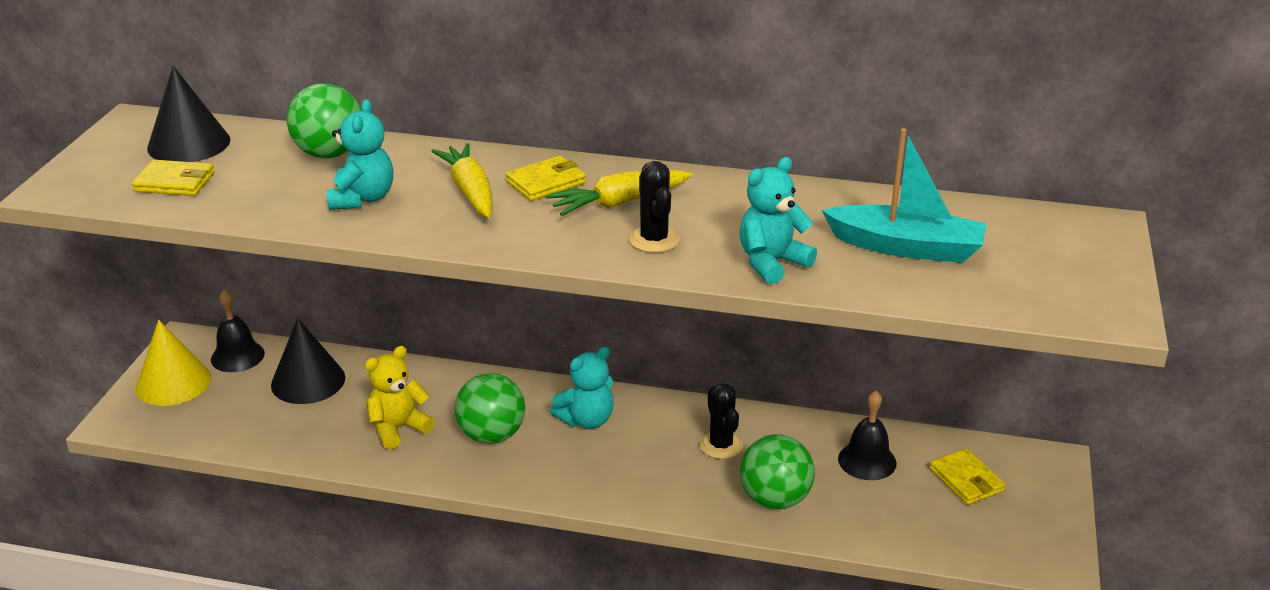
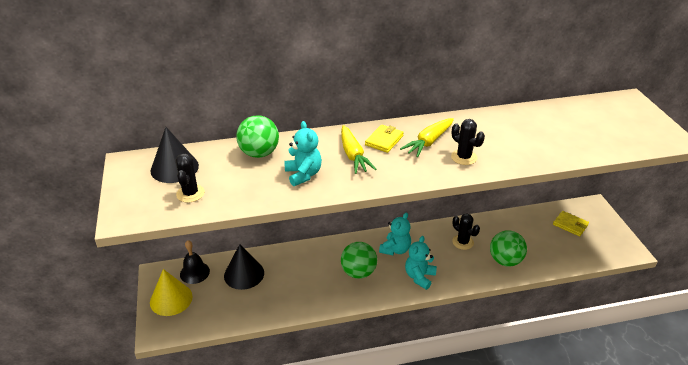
camera: 25 degrees left, 5 degrees up
(174, 182) = (190, 193): yellow wallet -> black cactus
(398, 428) = (311, 284): yellow teddy bear -> none
(470, 191) = (353, 155): yellow carrot -> yellow carrot turned 150 degrees counterclockwise
(771, 263) = (525, 154): turquoise teddy bear -> turquoise teddy bear (419, 277)
(867, 460) = (526, 229): black bell -> none
(906, 247) = (569, 131): turquoise boat -> none

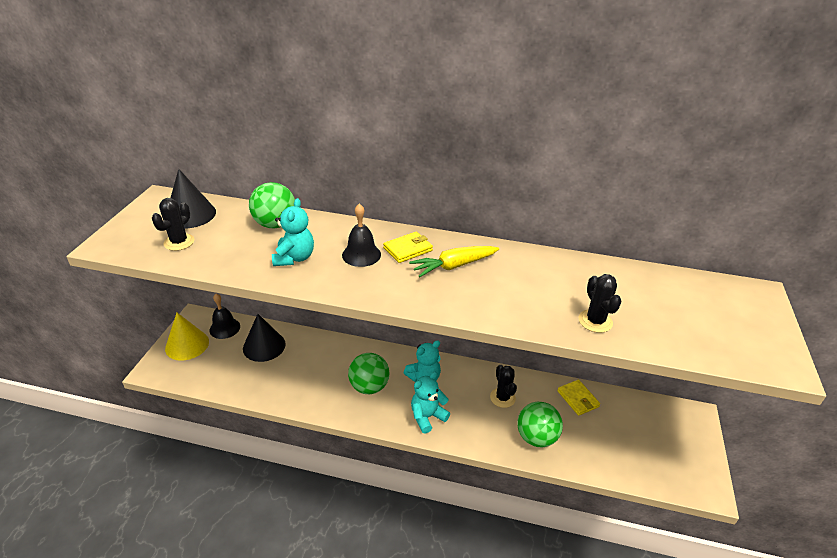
camera: 25 degrees right, 0 degrees up
(353, 155) = (361, 254): yellow carrot -> black bell
(464, 157) = (478, 295): black cactus -> black cactus (595, 321)
(570, 225) = (648, 427): yellow wallet -> yellow wallet (577, 399)

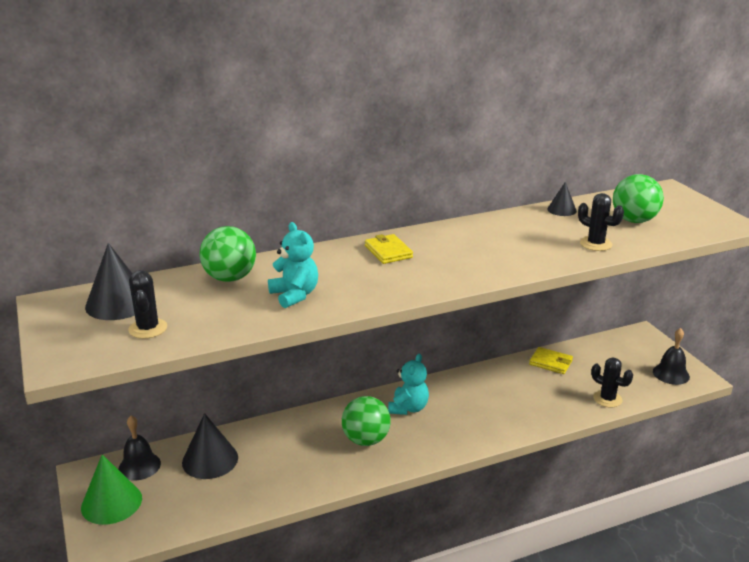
camera: 35 degrees left, 10 degrees down
(187, 345) = (111, 502): yellow cone -> green cone
(361, 254) = (353, 270): black bell -> black bell (671, 374)
(408, 249) = (388, 252): yellow wallet -> yellow wallet turned 45 degrees counterclockwise
(427, 417) = (447, 436): turquoise teddy bear -> none
(454, 266) = (444, 249): yellow carrot -> none
(502, 398) = (492, 390): black cactus -> black cactus (607, 399)
(536, 437) = (551, 405): green ball -> green ball (634, 220)
(610, 270) = (562, 210): none -> black cone

